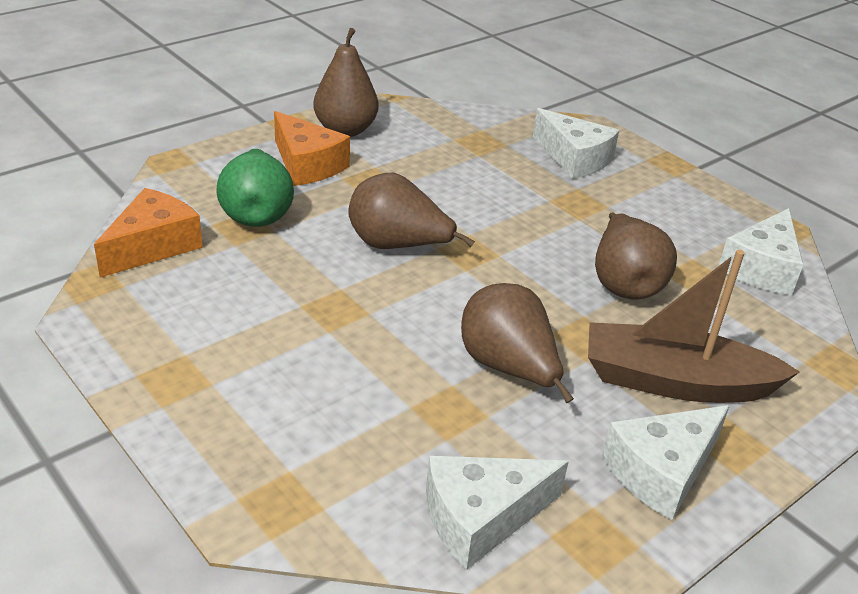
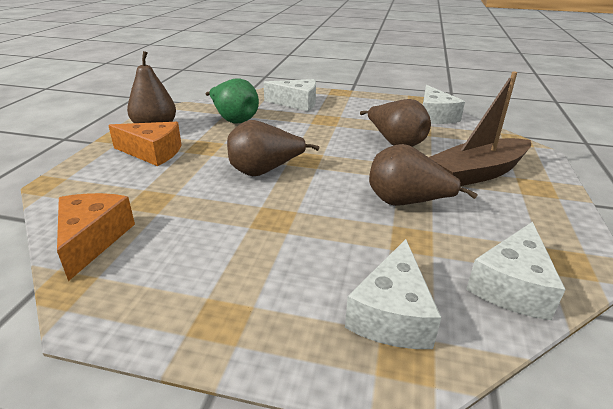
camera: 35 degrees left, 5 degrees down
(257, 214) = (151, 189): green pear -> green pear (234, 119)
(661, 472) = (536, 213): white cheese -> white cheese (392, 314)

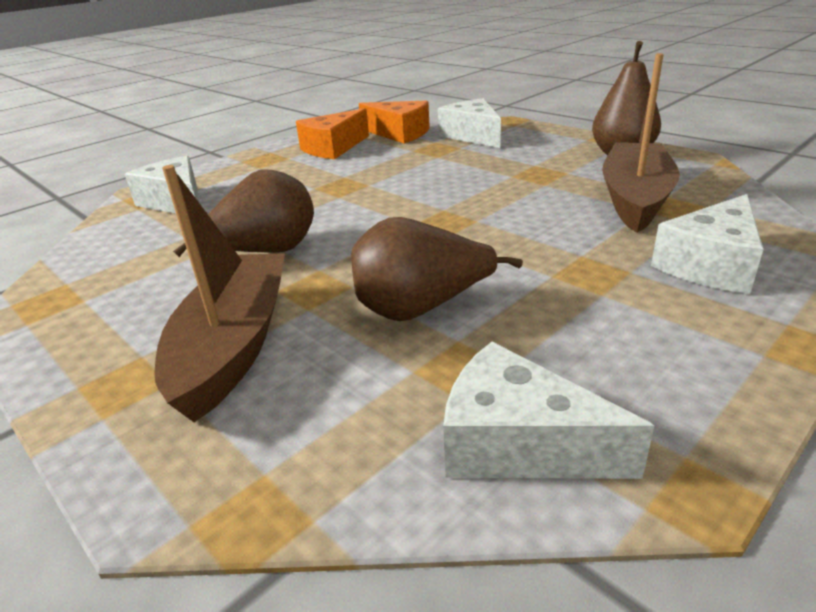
camera: 125 degrees right, 0 degrees up
(152, 152) = (544, 151): orange cheese -> orange cheese (333, 148)
(234, 119) = (635, 198): green pear -> brown boat
(264, 171) = (437, 194): brown pear -> none
(512, 286) = (99, 255): white cheese -> white cheese (472, 136)

